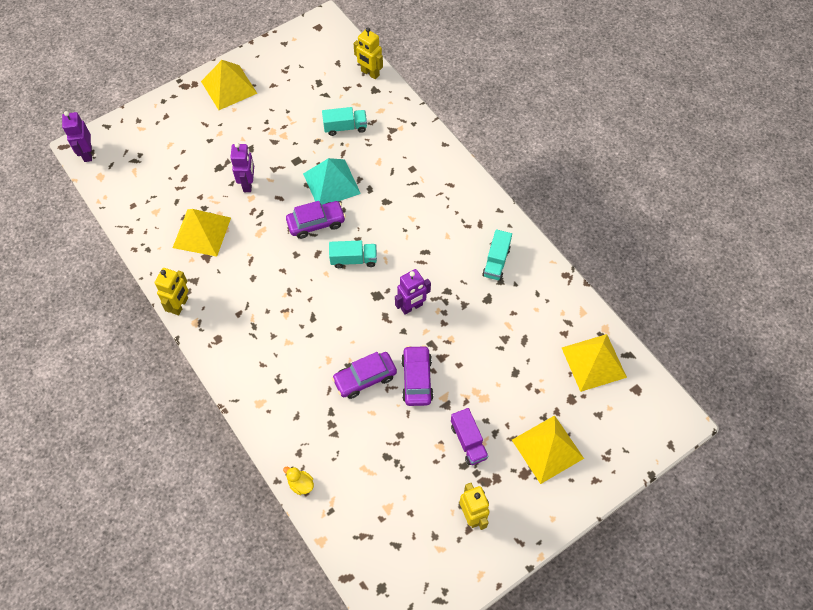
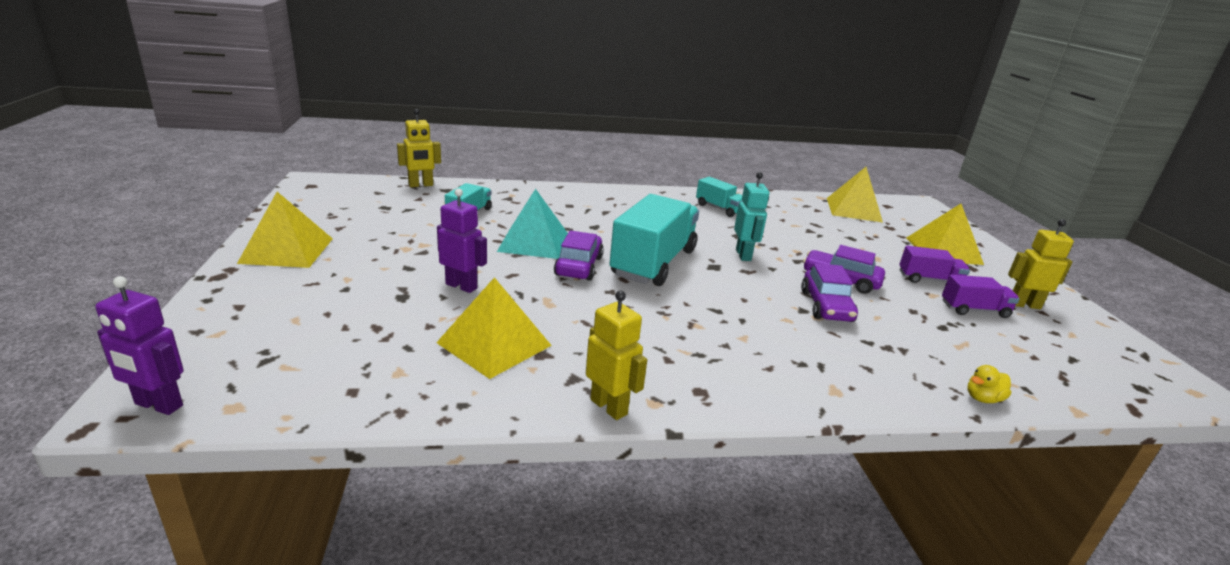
camera: 65 degrees left, 35 degrees down
(353, 259) = (653, 263): turquoise truck -> turquoise truck, size x2.01
(412, 307) = (743, 255): purple robot -> turquoise robot
(433, 477) = (974, 310): none -> purple truck

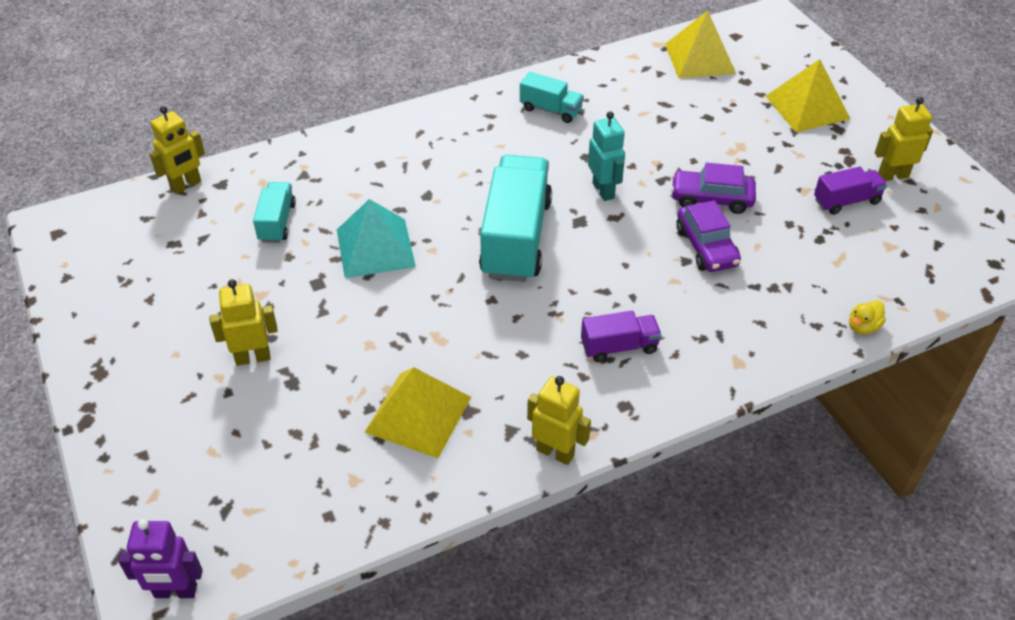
camera: 15 degrees left, 20 degrees up
(287, 250) = (123, 357): yellow pyramid -> none
(384, 275) = (253, 357): none -> yellow robot
(461, 286) = (341, 346): purple robot -> none
(578, 266) = (442, 271): purple car -> none
(929, 280) = (798, 166): purple truck -> purple truck (619, 347)

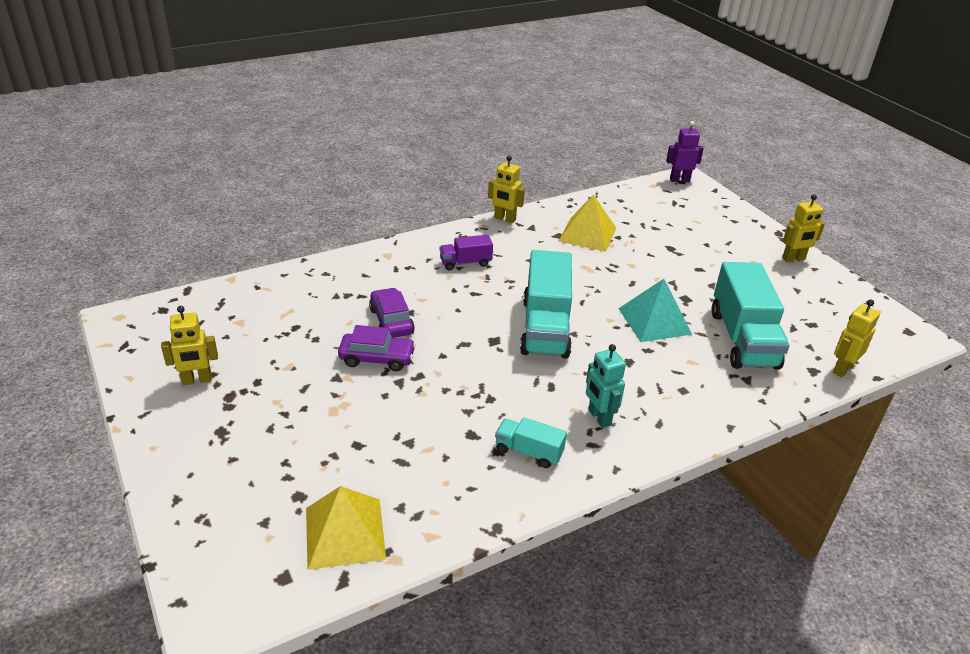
camera: 175 degrees right, 10 degrees down
(253, 357) = (703, 259): yellow robot -> yellow robot (793, 259)
(277, 222) = (743, 339): turquoise truck -> turquoise truck, size x2.01
(603, 190) = (473, 365): turquoise robot -> turquoise robot (599, 417)
(807, 107) = (241, 458): yellow pyramid -> none
(846, 201) = (255, 357): purple truck -> none
(863, 327) = (293, 272): yellow duck -> none

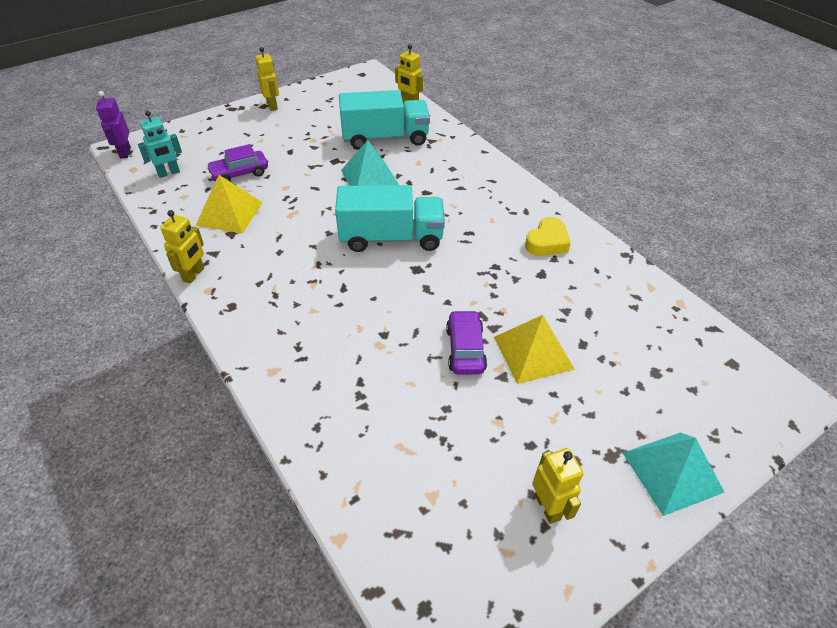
camera: 95 degrees left, 10 degrees up
(183, 470) = (672, 472): none -> turquoise pyramid
(344, 533) = (674, 335): yellow pyramid -> yellow pyramid (533, 353)
(391, 321) = (402, 347): purple car -> purple car (239, 173)
(465, 263) = (287, 299): purple truck -> none
(528, 452) = (547, 242): turquoise truck -> yellow heart
(599, 417) = (496, 208): turquoise robot -> turquoise robot (169, 173)

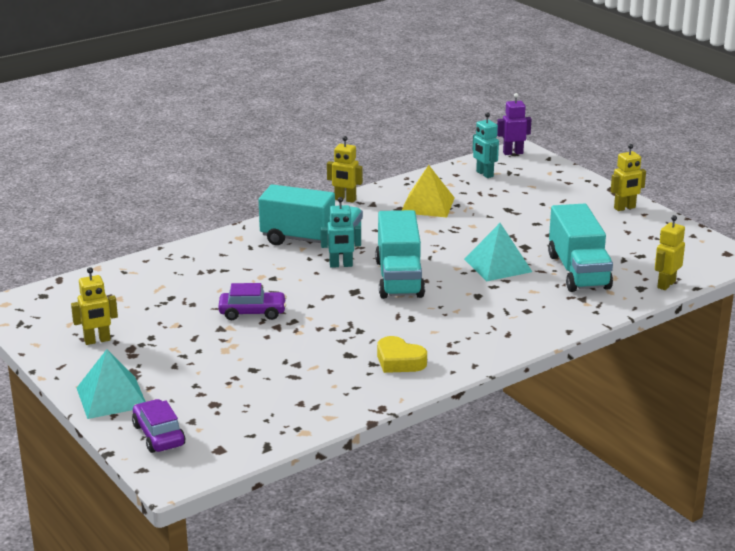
camera: 90 degrees right, 20 degrees down
(239, 173) = (490, 203): purple car -> purple car (158, 435)
(297, 303) = (311, 241): none -> turquoise truck
(359, 278) = (341, 265): none -> turquoise robot
(533, 353) = (245, 344): yellow pyramid -> none

